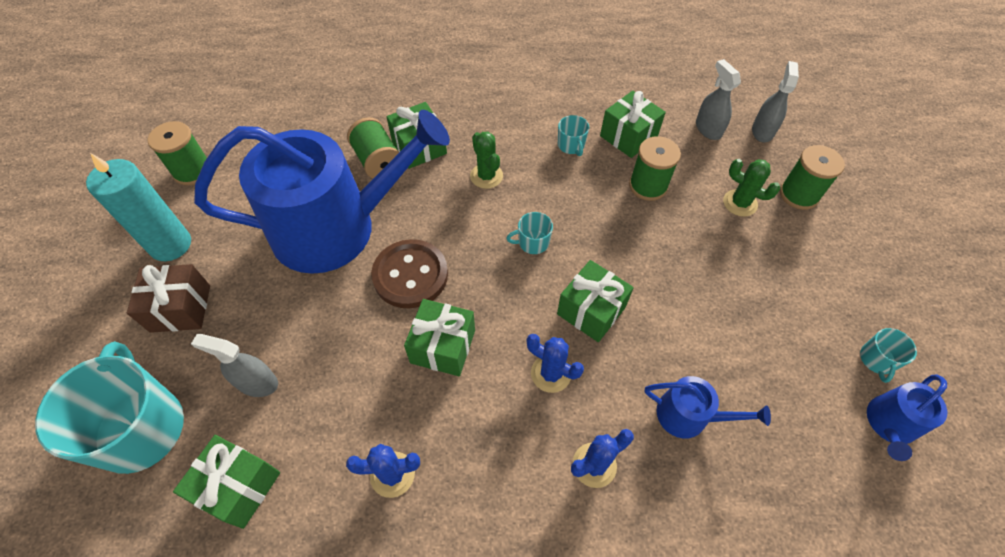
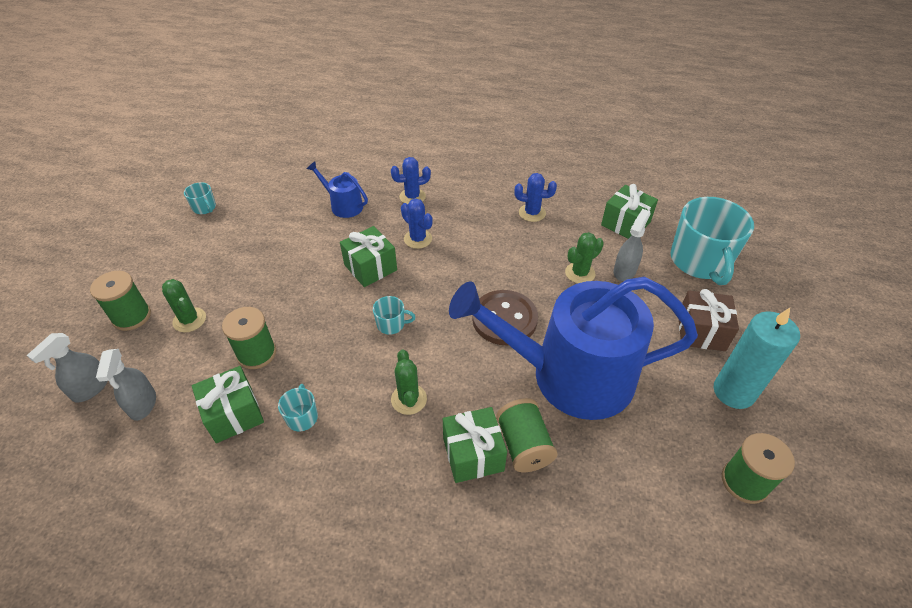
camera: 165 degrees left, 10 degrees down
(257, 382) = (624, 271): grey spray bottle -> grey spray bottle turned 90 degrees counterclockwise
(319, 364) = (580, 273): none -> green cactus
(443, 346) = (488, 267): green gift -> none
(876, 360) = (204, 208): turquoise mug -> turquoise mug turned 105 degrees clockwise
(889, 425) = (232, 182): blue watering can -> none

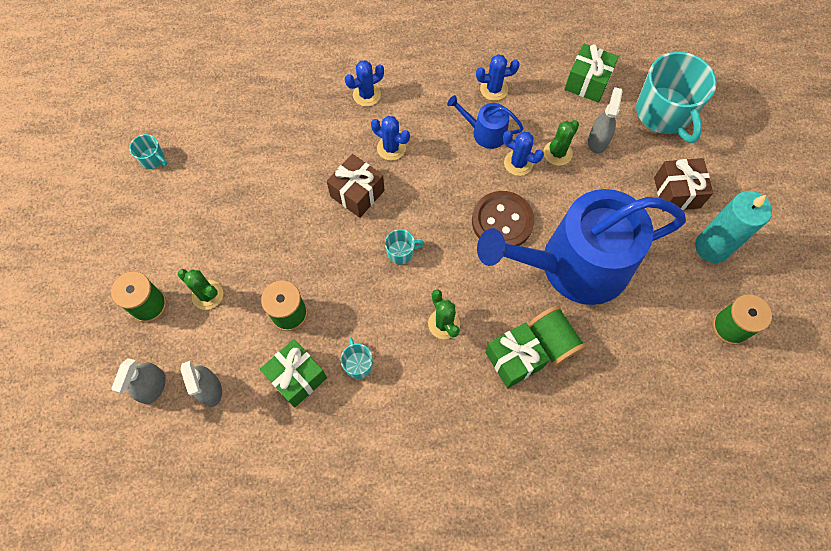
camera: 15 degrees left, 20 degrees up
(343, 205) = (299, 122): blue watering can -> blue watering can (485, 132)
(370, 267) = (357, 193): green gift -> brown gift
(537, 274) = (518, 163): none -> blue cactus

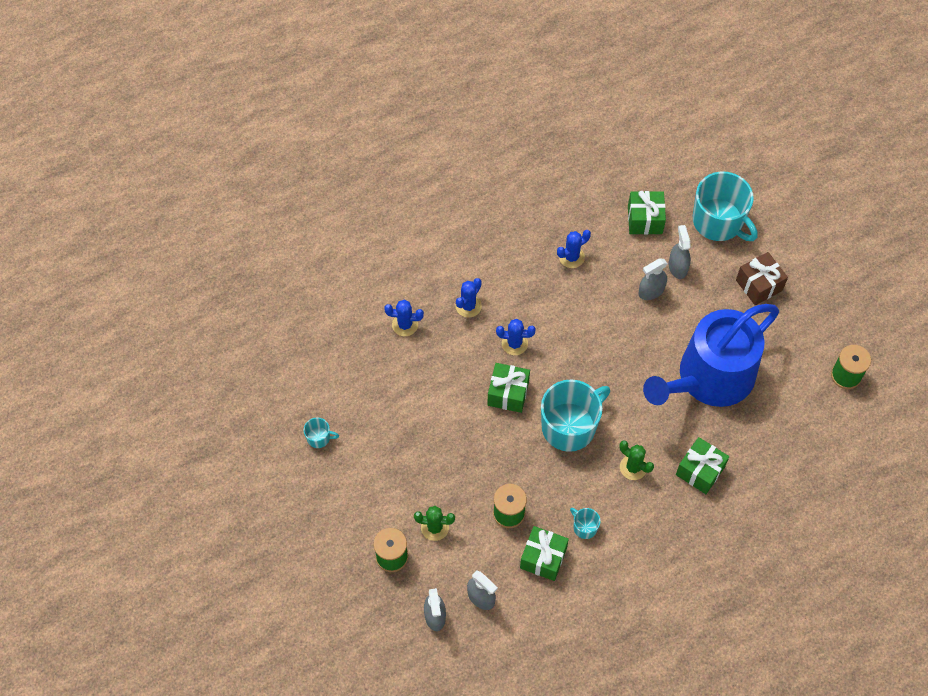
camera: 25 degrees left, 5 degrees down
(357, 193) = (508, 393): brown gift -> green gift
(401, 252) = (570, 426): turquoise mug -> turquoise mug, size x2.33
(485, 132) = (584, 298): blue watering can -> none
(502, 221) = (636, 367): brown button -> none
(518, 163) = (624, 313): blue cactus -> blue cactus (405, 325)
(552, 341) = (721, 444): green spool -> none
(557, 153) = (651, 291): green cactus -> grey spray bottle
(712, 247) = (805, 318): turquoise candle -> none

